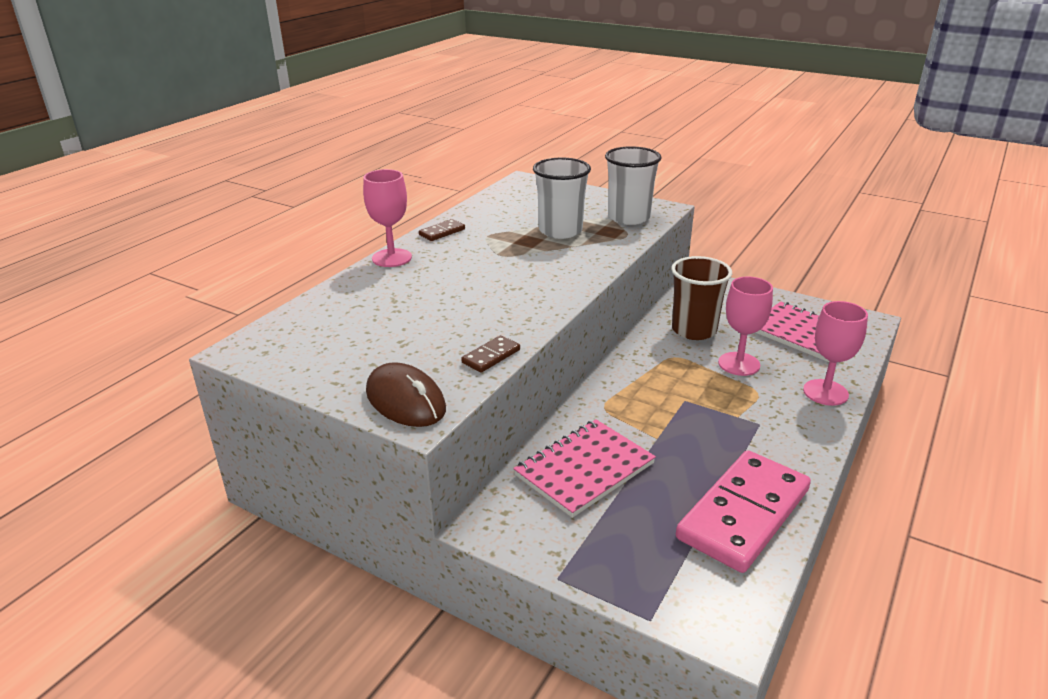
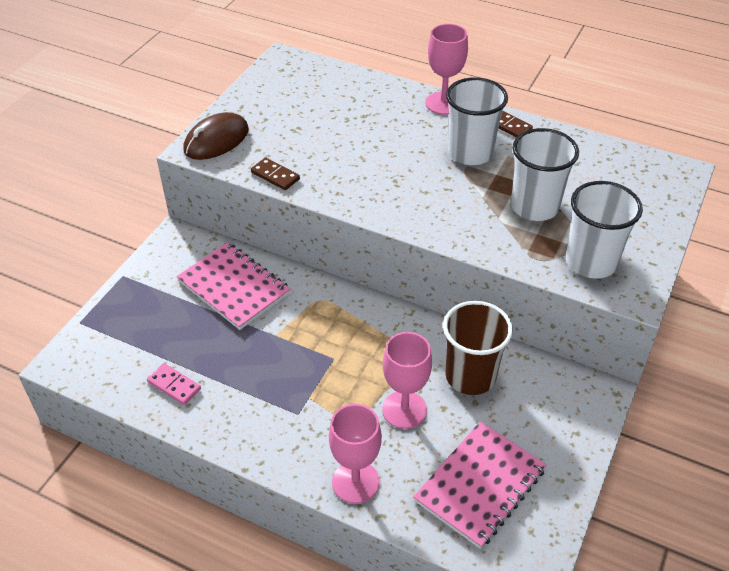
camera: 85 degrees right, 15 degrees up
(478, 251) = (470, 153): none -> white cup
(744, 514) = (174, 385): pink domino -> pink domino, size x0.41

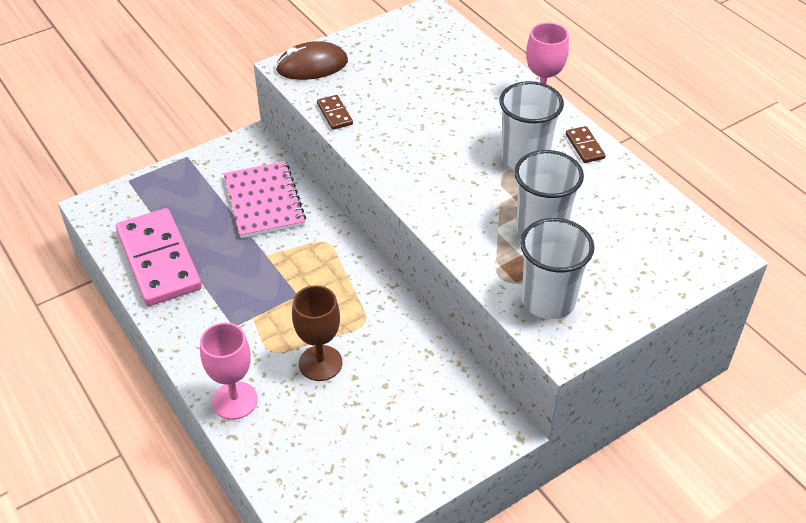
camera: 30 degrees right, 0 degrees up
(174, 385) = (158, 260): pink domino -> pink domino, size x2.43
(404, 410) = (320, 363): pink goblet -> brown goblet
(470, 376) = (399, 362): brown cup -> none
(480, 485) = (331, 453): pink notebook -> none

